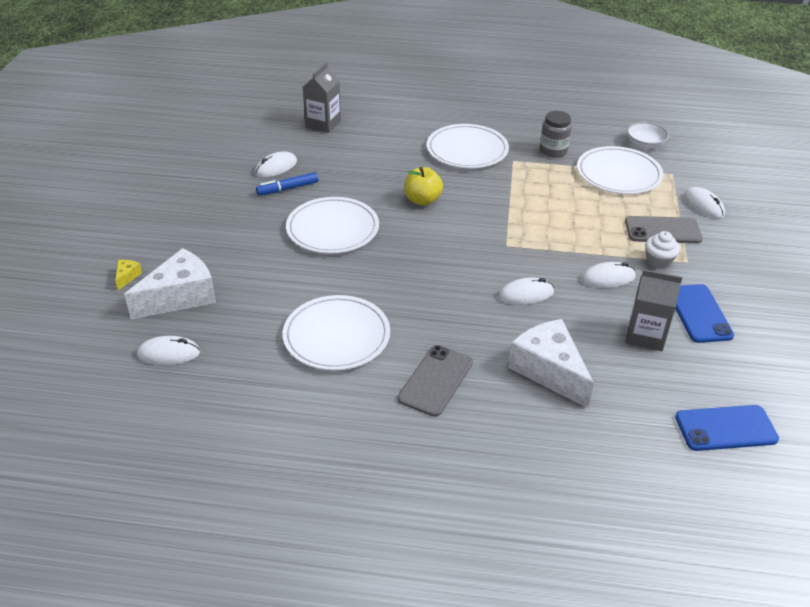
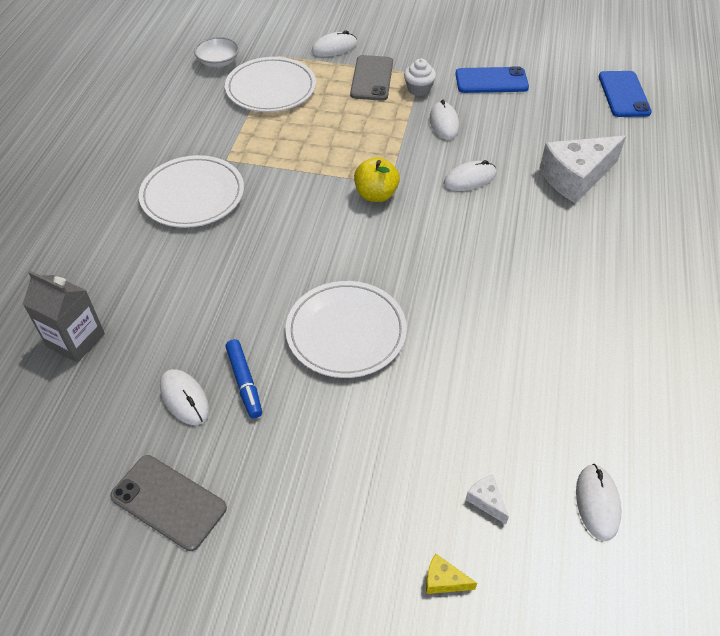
camera: 85 degrees left, 10 degrees up
(180, 297) = (486, 501): white cheese -> white cheese, size x0.40
(336, 336) = (546, 331): white plate -> none
(422, 200) = (295, 243): yellow apple -> yellow apple (376, 194)
(436, 380) = (601, 254): grey phone -> grey phone (169, 502)
(526, 294) = (469, 179): white mouse -> white mouse turned 75 degrees clockwise
(553, 151) = (214, 126): grey jar -> none
(645, 336) = (523, 114): grey carton -> none

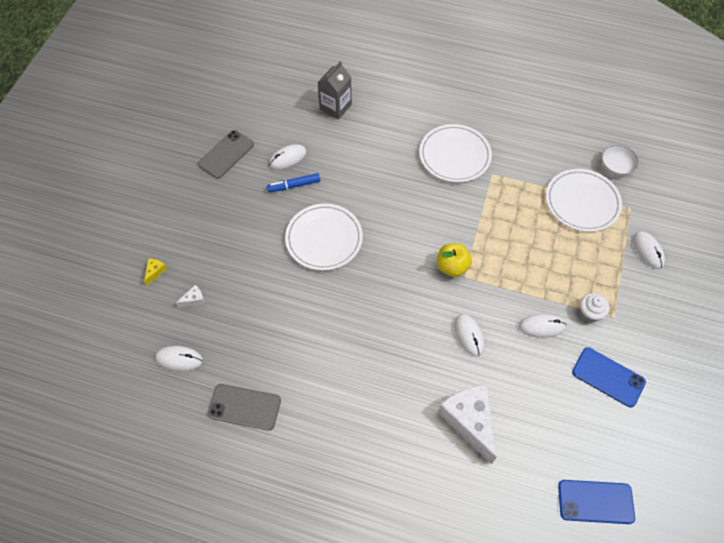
camera: 95 degrees right, 10 degrees up
(371, 78) = (603, 277): grey phone -> grey phone (244, 407)
(491, 81) = (608, 377): blue phone -> blue phone turned 60 degrees counterclockwise

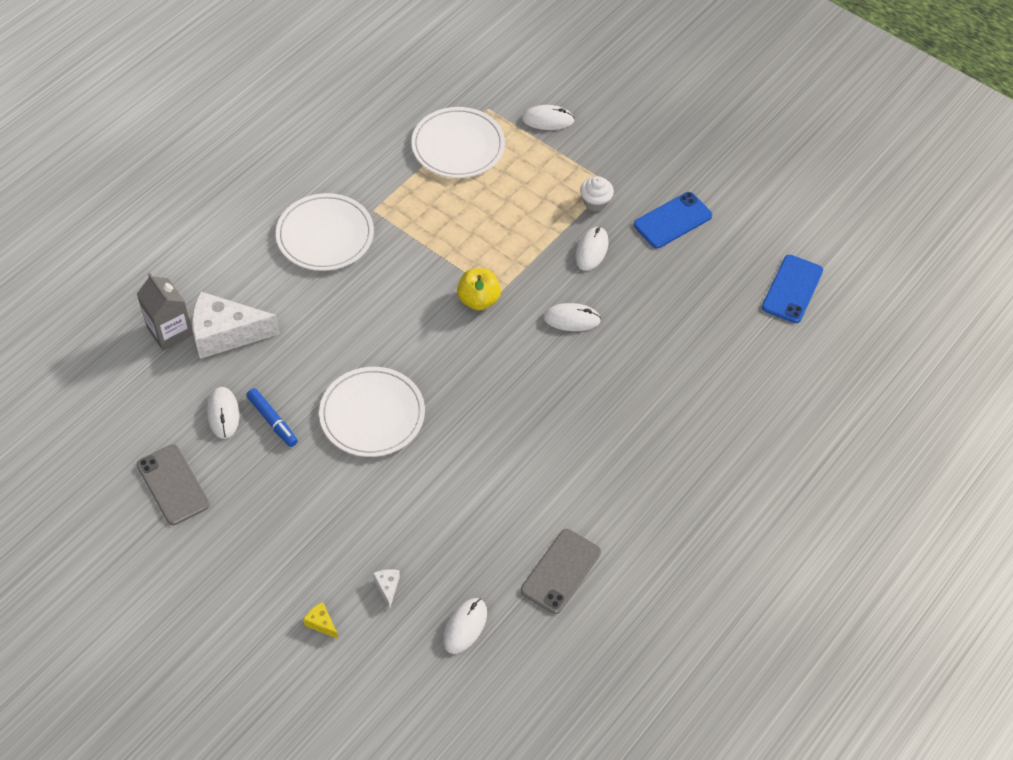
camera: 70 degrees left, 5 degrees down
(294, 185) = (272, 421): blue marker -> blue marker turned 45 degrees counterclockwise
(469, 421) = (669, 358): white cheese -> white cheese (226, 334)
(616, 166) = (428, 95): white bowl -> none

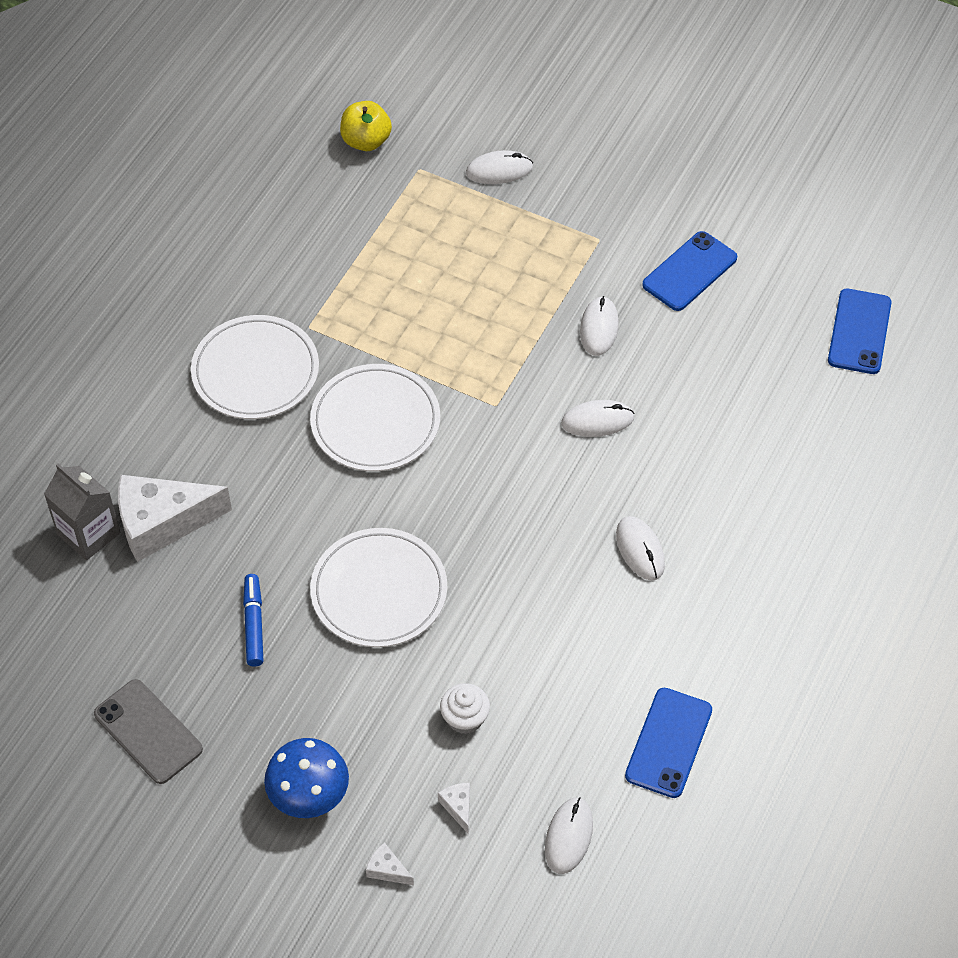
camera: 10 degrees left, 0 degrees up
(223, 414) = (188, 627): white mouse -> white mouse (640, 550)
(272, 421) = (254, 624): blue marker -> blue marker turned 135 degrees counterclockwise
(278, 557) = (309, 797): none -> blue mushroom
(321, 623) = (387, 870): yellow cheese -> white cheese
(458, 146) = (394, 224): white plate -> white plate (375, 421)
(478, 300) = (474, 418): yellow apple -> yellow apple (366, 141)
(560, 571) = (668, 743): grey phone -> blue phone
(595, 202) = (587, 265): white cupcake -> white cupcake (465, 718)

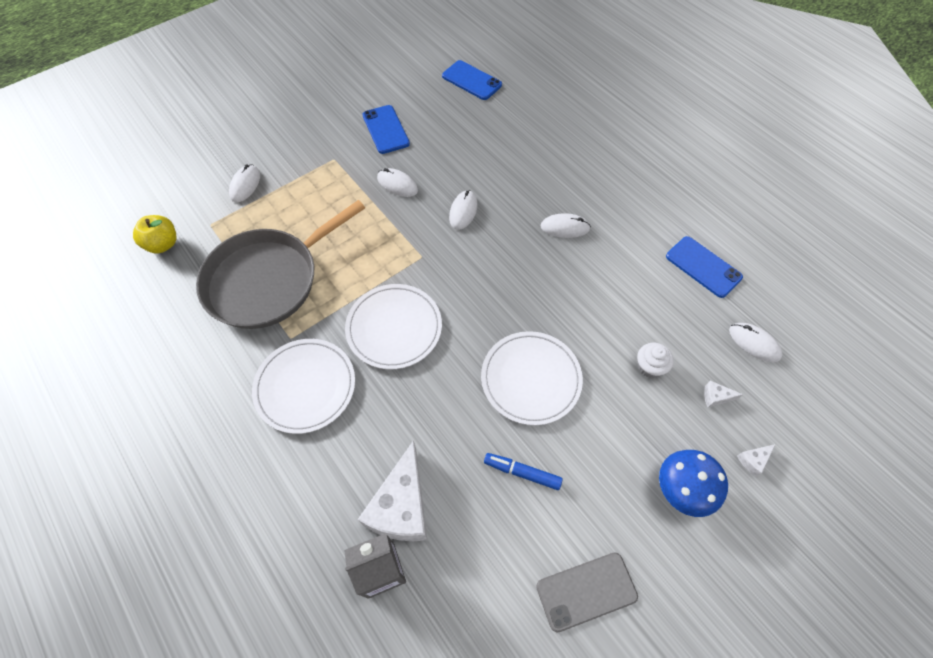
camera: 65 degrees left, 5 degrees up
(373, 266) = (268, 280): none -> grey pan

